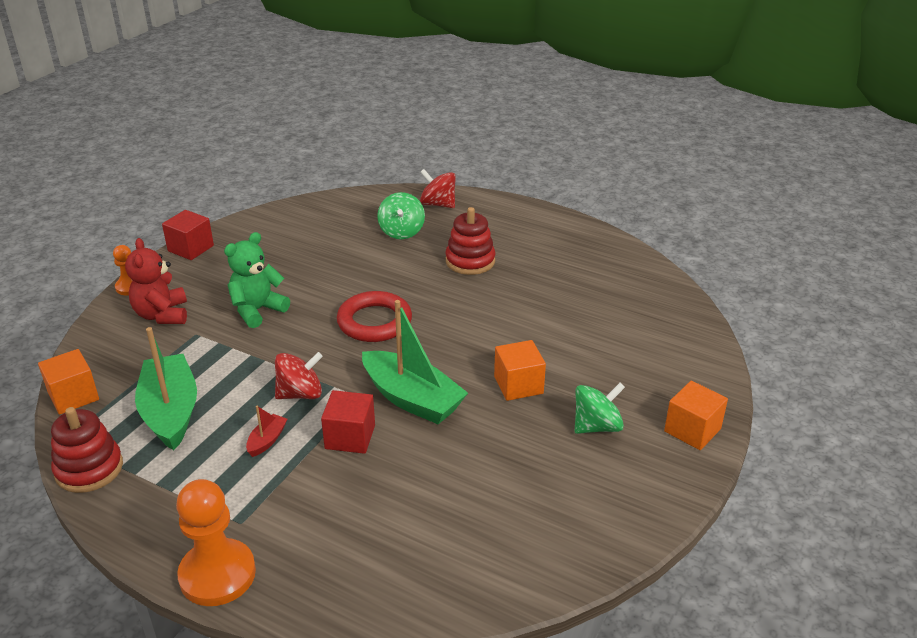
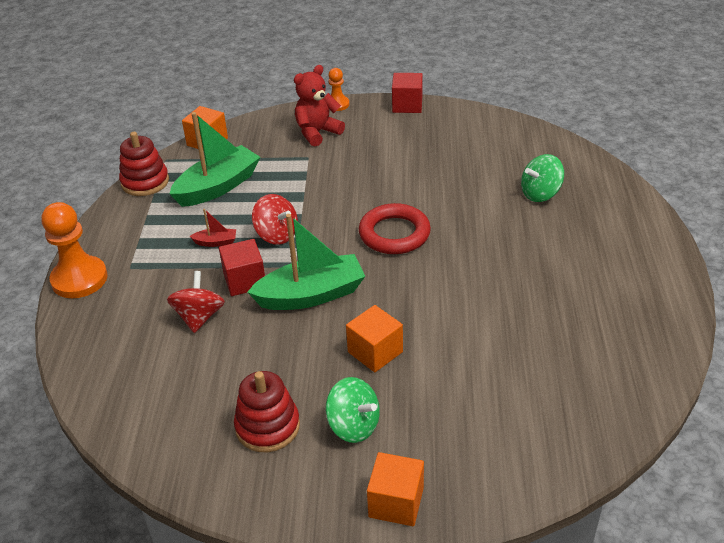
camera: 65 degrees right, 5 degrees up
(257, 310) = (358, 170): green teddy bear -> none
(412, 399) = (311, 295): green boat -> green boat turned 120 degrees counterclockwise
(438, 204) = (610, 196): red spinning top -> red spinning top (199, 317)
(470, 261) = (536, 252): red stacking toy -> red stacking toy (267, 426)

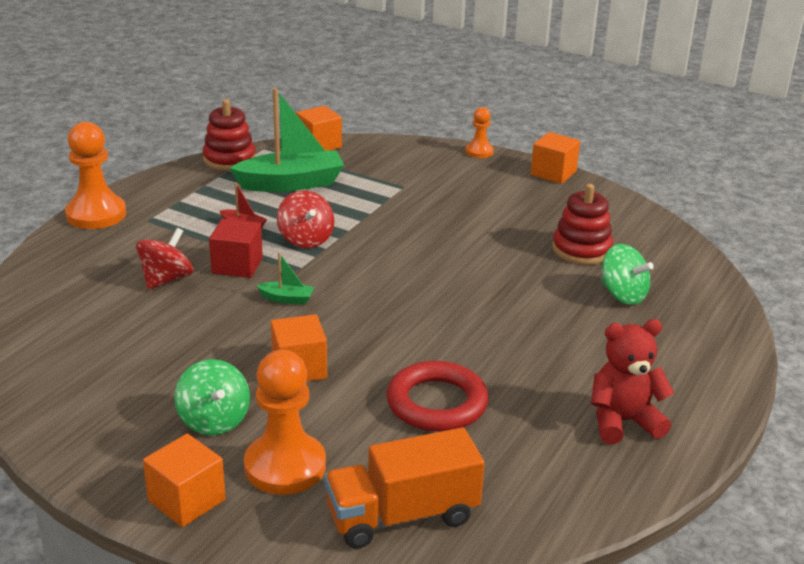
camera: 25 degrees right, 10 degrees down
(267, 426) = (135, 388): red stacking toy -> red stacking toy (581, 250)
(311, 295) = (287, 299): green boat -> green boat, size x0.43
(317, 132) = (434, 169): red teddy bear -> red teddy bear (623, 422)
(394, 234) = (423, 277): red ring -> red ring (437, 403)
(407, 105) = (553, 173): red cube -> orange cube
(439, 439) = (285, 466): none -> orange pawn
(540, 194) = (622, 295): green spinning top -> green spinning top turned 135 degrees counterclockwise
(552, 439) = (402, 516): none -> orange truck

